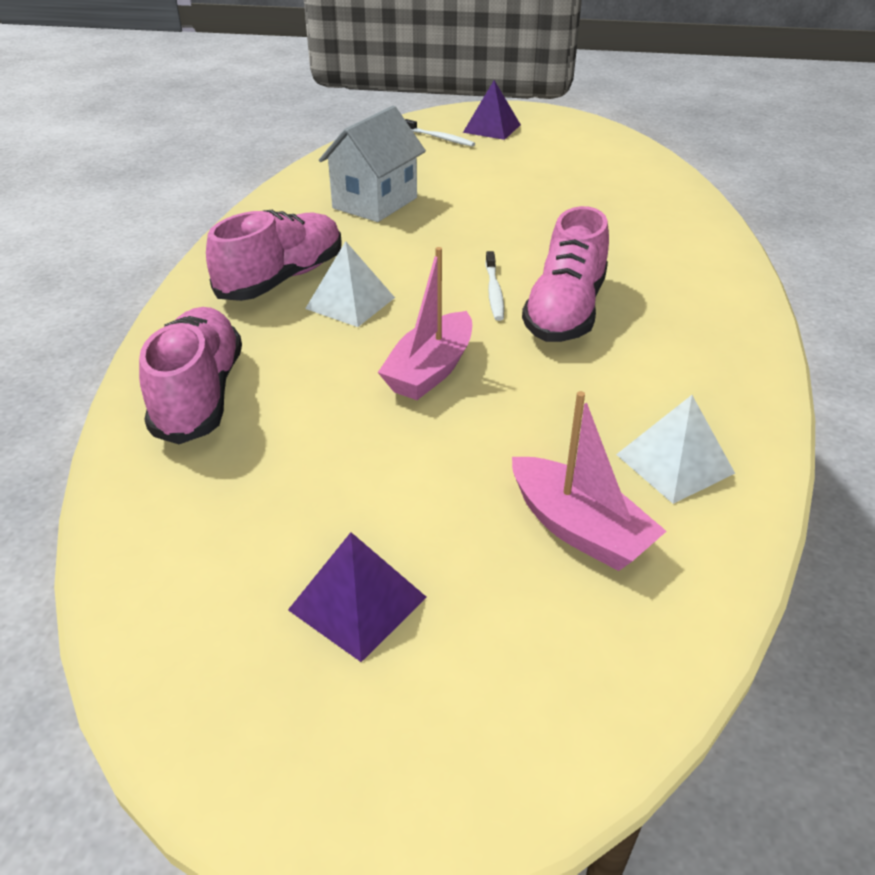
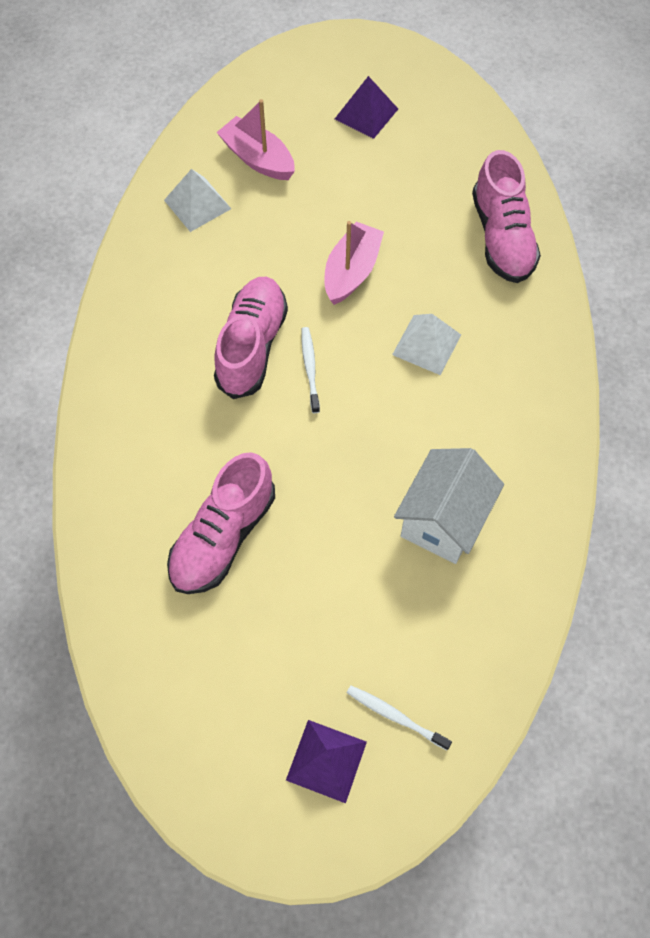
camera: 175 degrees right, 25 degrees up
(282, 279) = (493, 373): pink shoe -> pink shoe (223, 536)

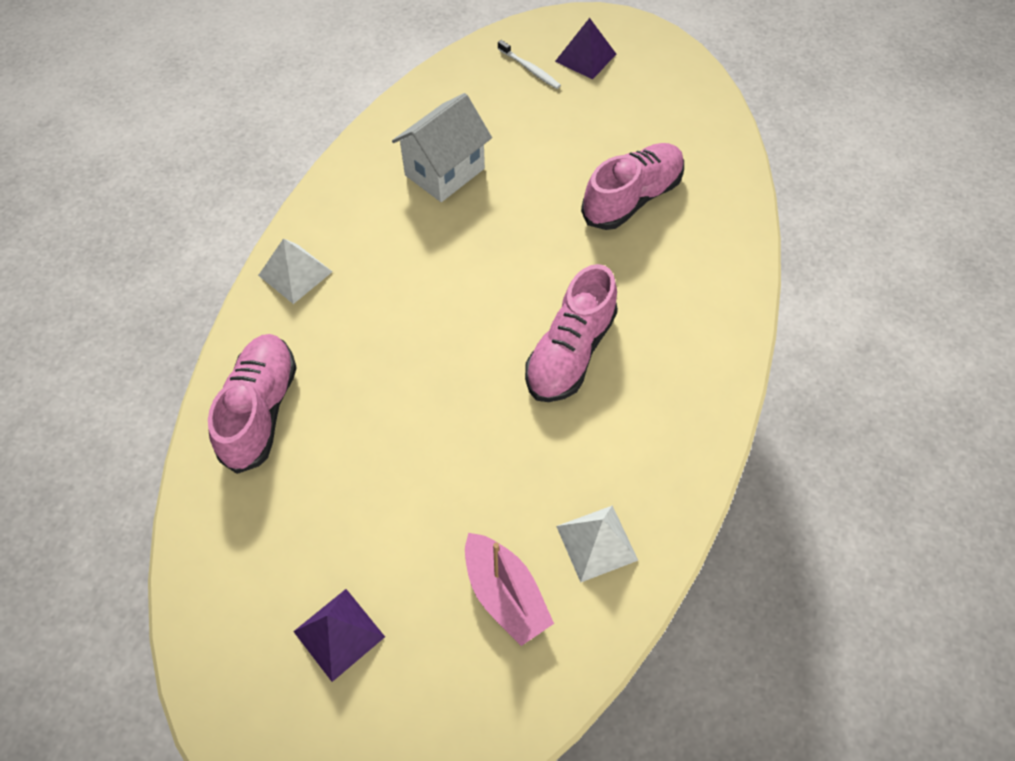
camera: 165 degrees left, 5 degrees down
(310, 368) = (517, 318): white toothbrush -> none
(351, 271) = (441, 409): pink boat -> none
(426, 344) = (395, 315): white pyramid -> white pyramid (295, 273)

